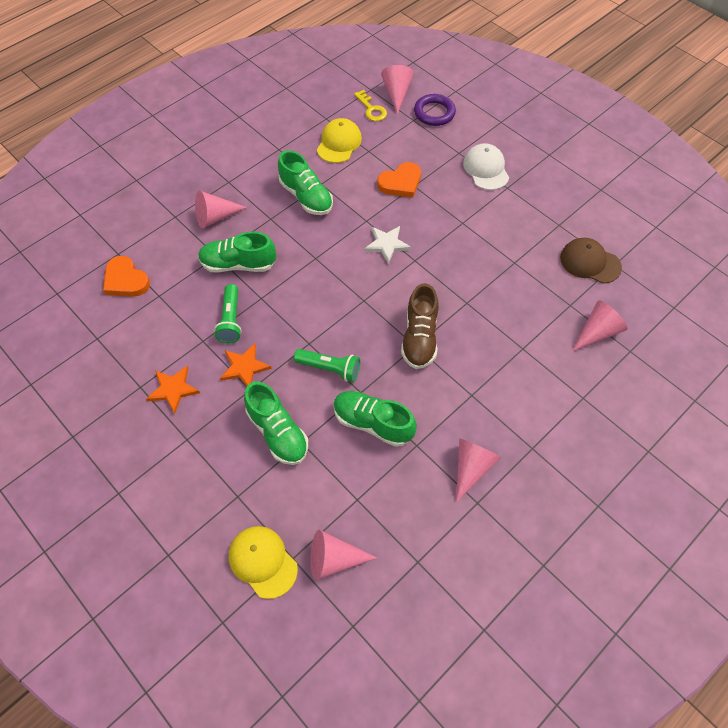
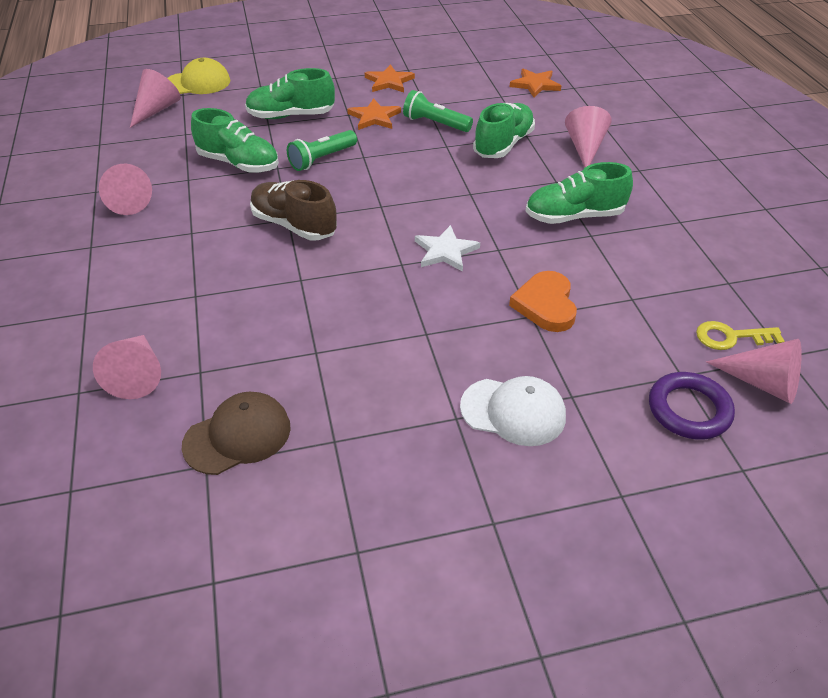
camera: 120 degrees right, 15 degrees down
(126, 280) = (535, 85): orange heart -> orange star
(339, 143) = (664, 276): yellow cap -> none
(373, 423) = (239, 163): green shoe -> green shoe turned 60 degrees clockwise

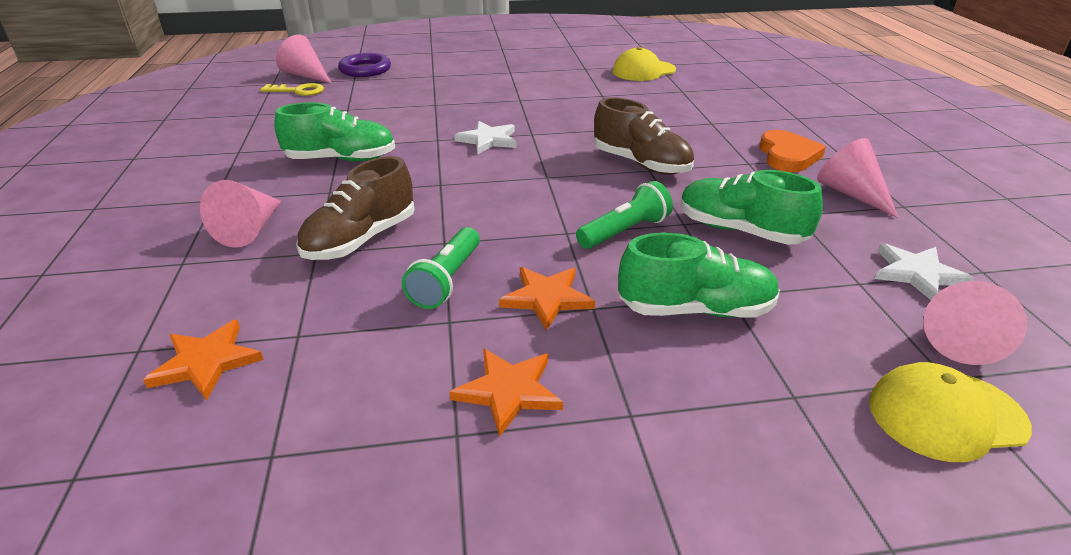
camera: 175 degrees left, 10 degrees down
(137, 374) = (725, 91): pink cone -> none
(143, 140) = (917, 273): none -> white star
(237, 436) = (643, 71): brown cap -> yellow cap
(435, 123) = (446, 280): green flashlight -> green flashlight turned 75 degrees clockwise
(503, 145) = (361, 240): green shoe -> brown shoe
(513, 411) = (473, 72): white cap -> none
(545, 305) = (419, 108): orange heart -> orange heart (787, 156)

